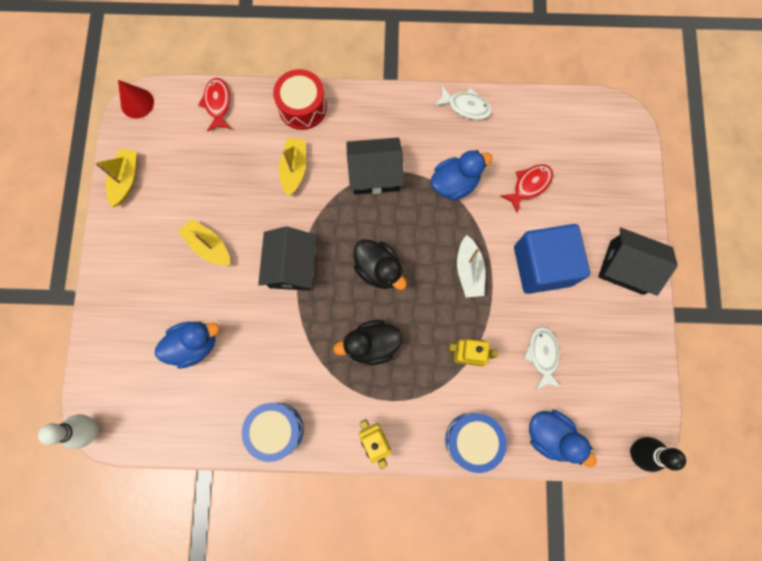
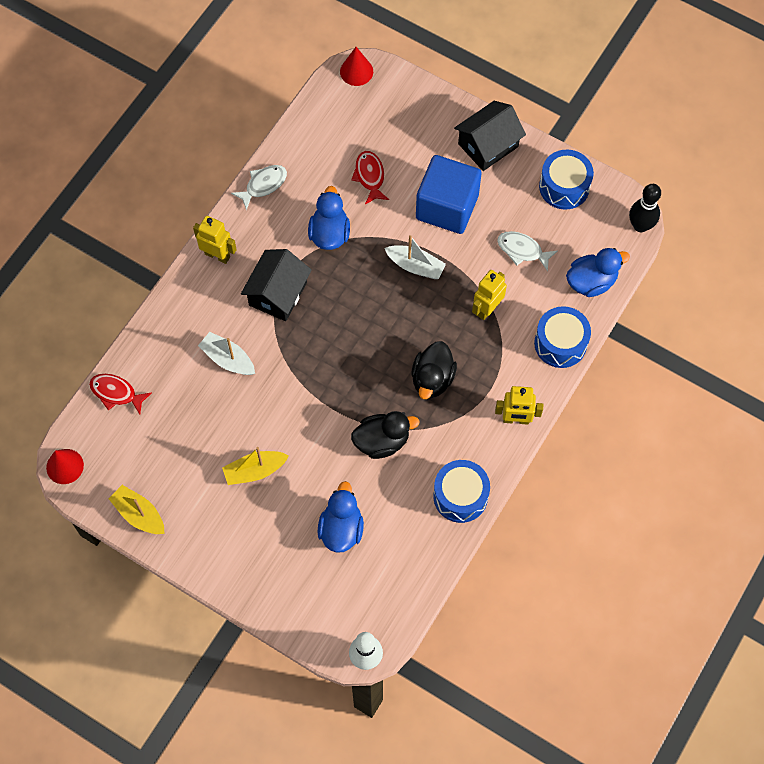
camera: 60 degrees left, 10 degrees down
(292, 266) = (320, 408): black house -> none
(294, 169) = (228, 359): yellow boat -> white boat
(302, 107) = (171, 321): red drum -> none
(378, 269) = (368, 337): black duck -> black duck (382, 441)
(381, 108) = (217, 255): none -> yellow robot
(622, 118) = (356, 71): none -> red cone
(630, 358) = (564, 187): none -> blue drum

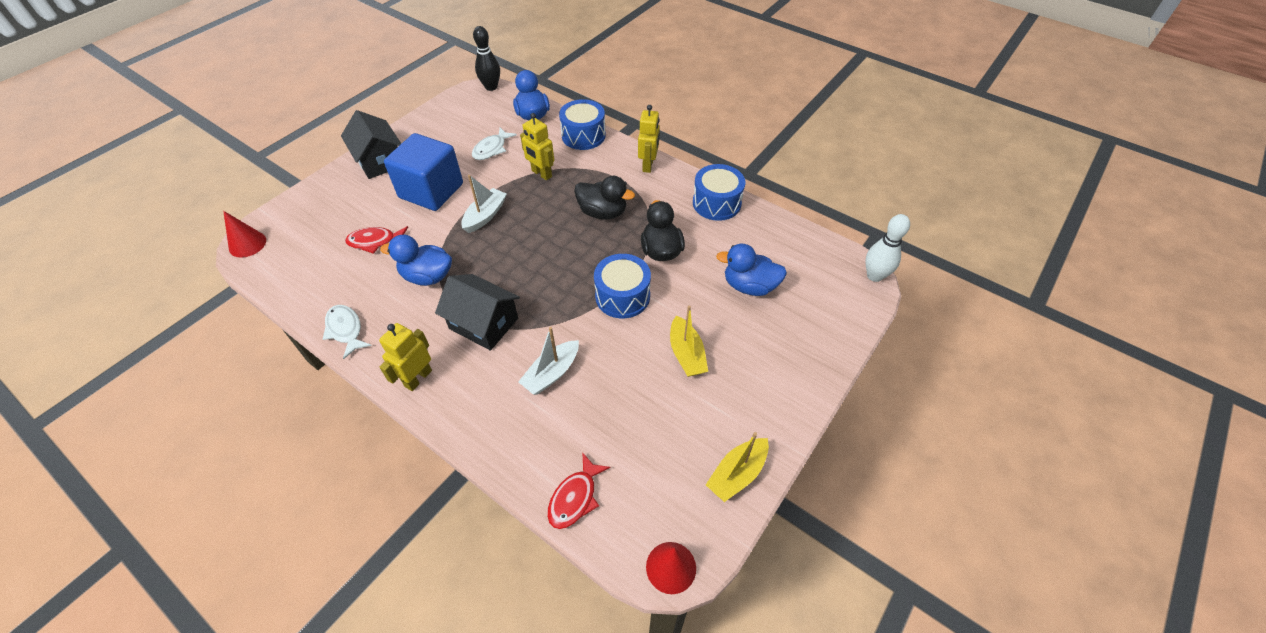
camera: 85 degrees left, 15 degrees down
(564, 187) = (440, 121): blue drum -> blue drum (622, 296)

